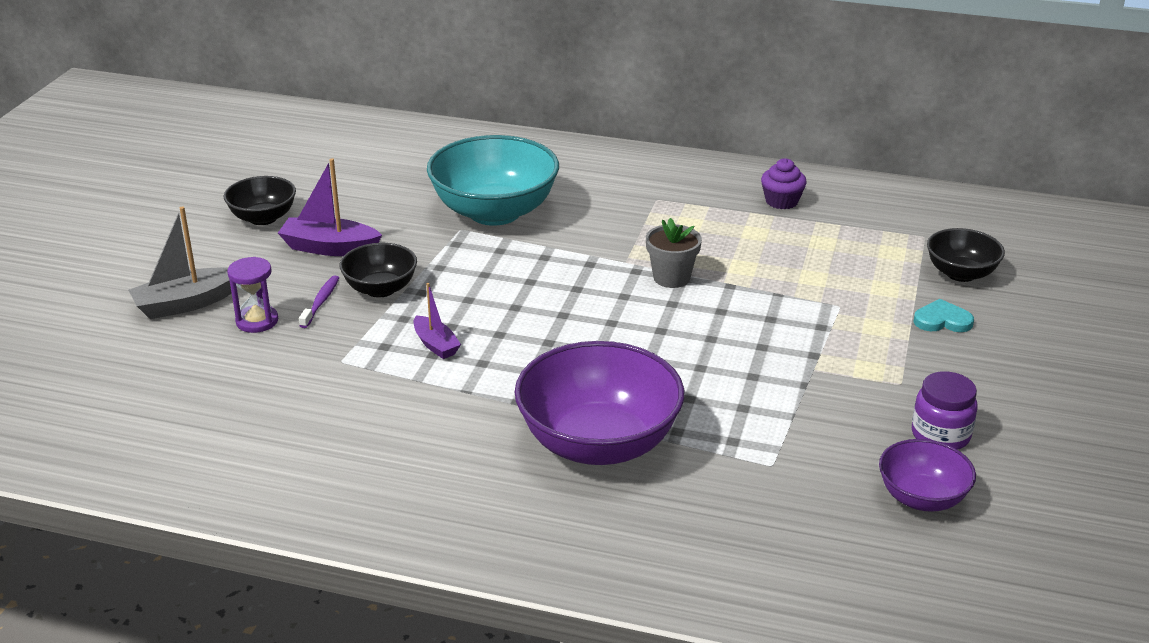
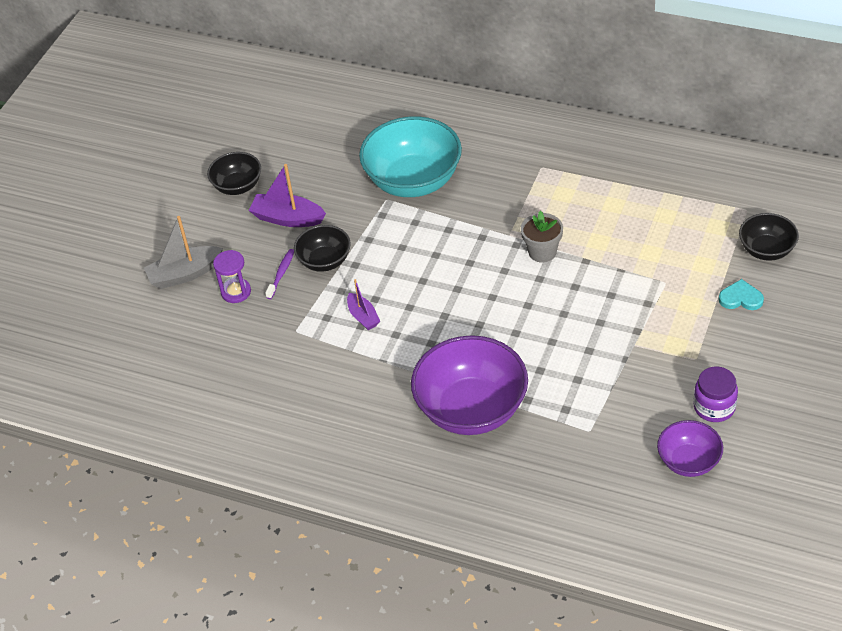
camera: 10 degrees right, 15 degrees up
(781, 201) = (640, 170): purple cupcake -> none

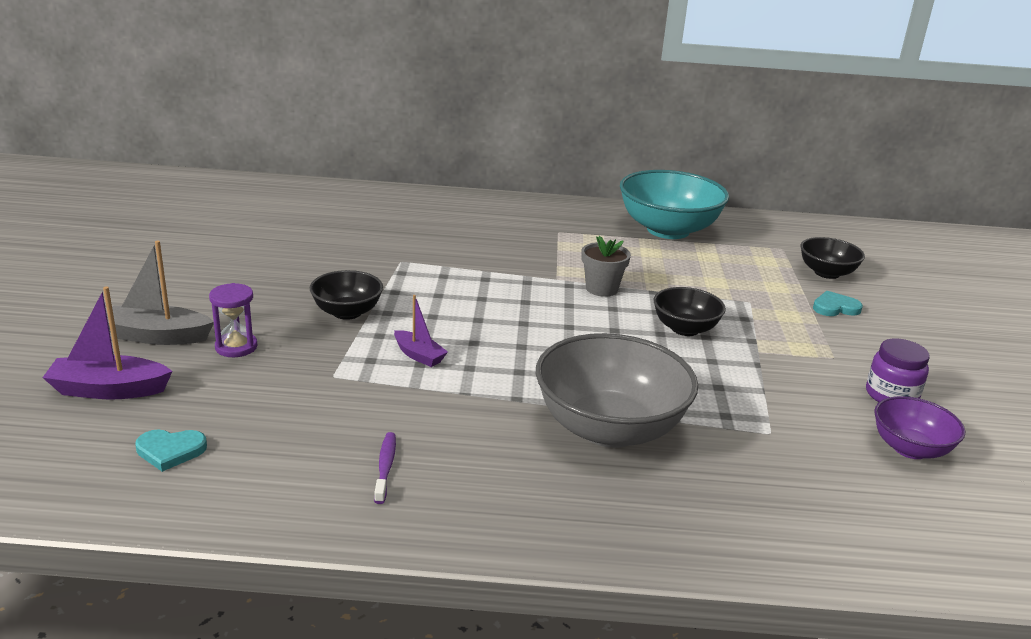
camera: 25 degrees left, 20 degrees down
(177, 387) = (170, 451): none -> turquoise heart
(184, 274) = (158, 336): grey boat -> grey boat turned 45 degrees clockwise
(237, 186) = (212, 261): black bowl -> black bowl (685, 329)
(281, 273) = (294, 326): purple toothbrush -> purple toothbrush (385, 467)
(287, 218) = (286, 282): purple boat -> purple boat (109, 390)
(413, 181) = (425, 247): turquoise bowl -> turquoise bowl (668, 230)
(471, 409) = (609, 428): purple bowl -> grey bowl

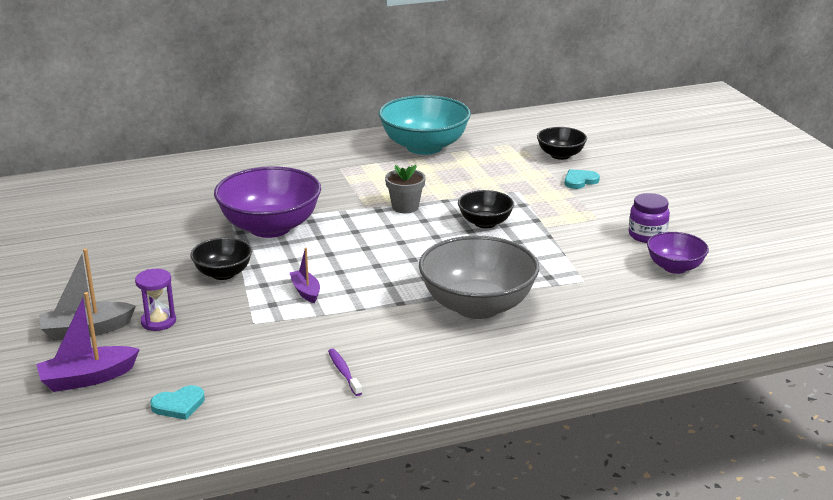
camera: 20 degrees left, 0 degrees up
(419, 355) = (306, 291): purple boat -> purple boat turned 135 degrees counterclockwise
(436, 276) = (270, 227): none -> purple bowl

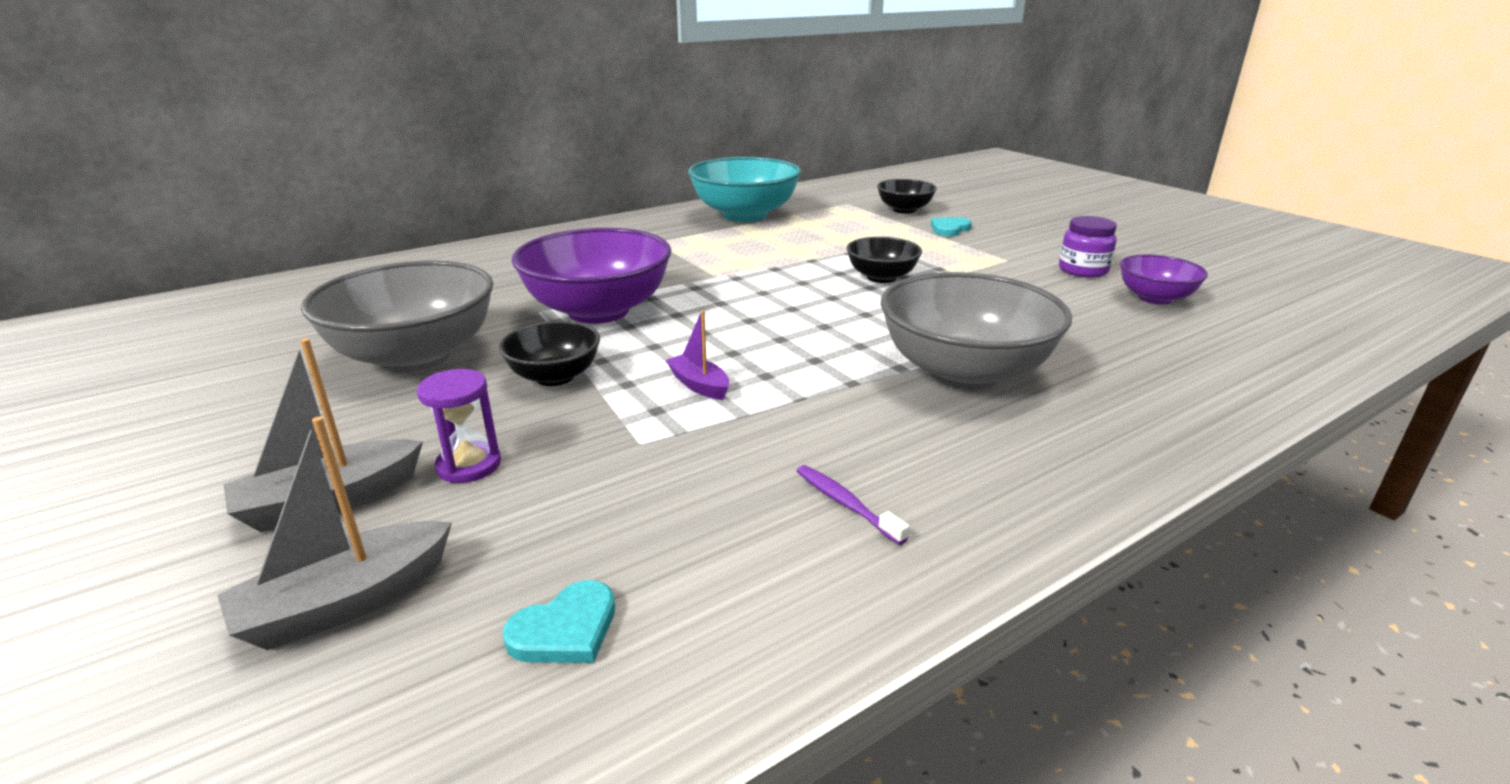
camera: 15 degrees left, 0 degrees up
(88, 378) = (346, 602): purple boat -> grey boat
(146, 248) = (415, 356): none -> grey bowl
(405, 207) = (767, 271): grey flower pot -> none

